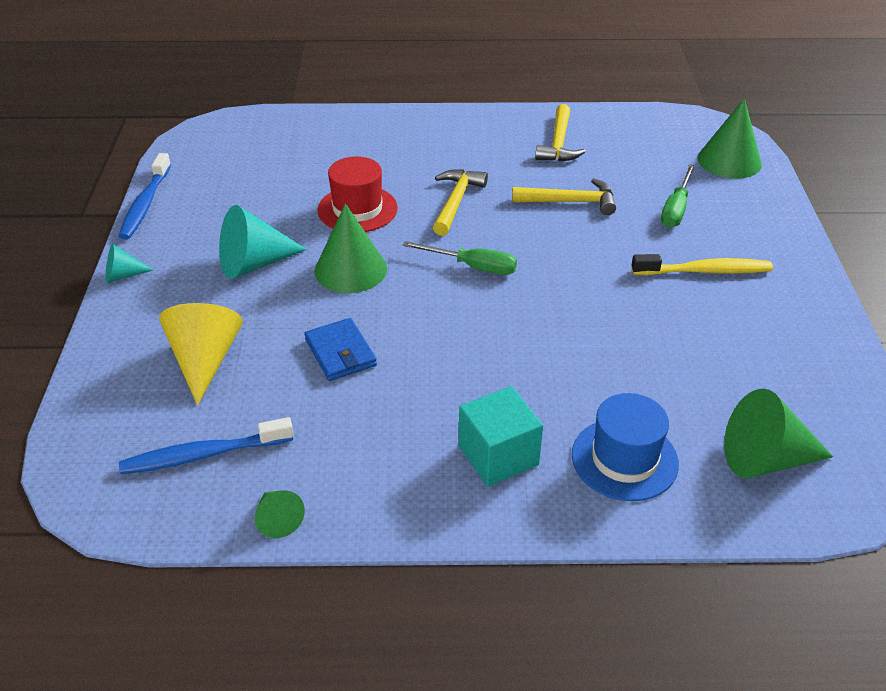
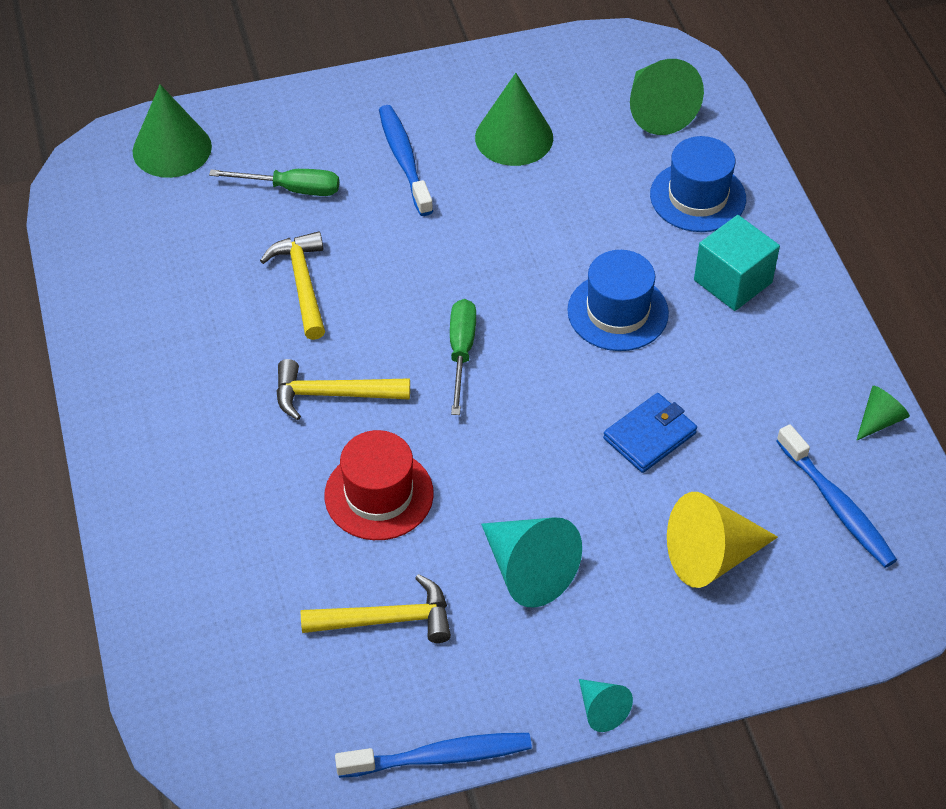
camera: 105 degrees left, 10 degrees up
(350, 269) = (505, 467): green cone -> green cone (514, 137)
(485, 364) = (617, 312): none -> blue hat
(558, 143) = (164, 313): yellow hammer -> yellow hammer (386, 620)
(705, 271) = (404, 159): yellow toothbrush -> blue toothbrush

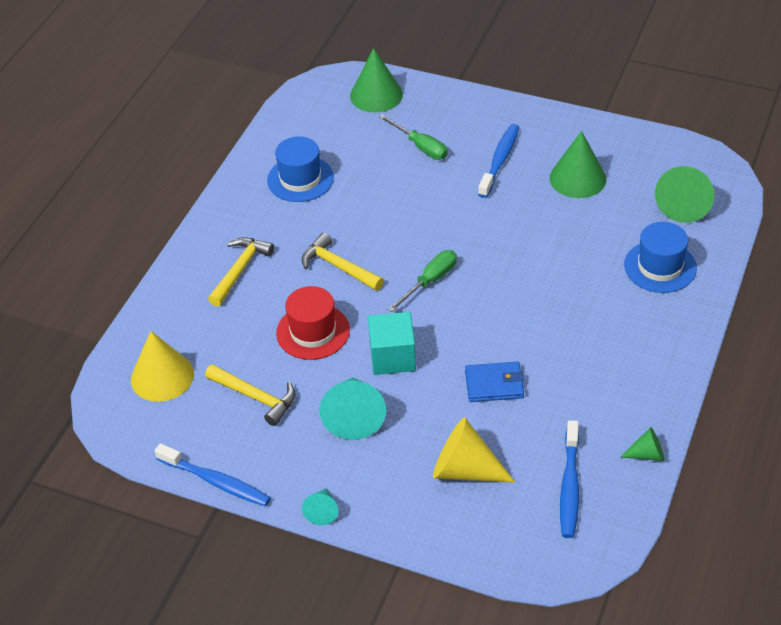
camera: 40 degrees right, 5 degrees down
(239, 666) = (162, 376): none -> yellow cone
(302, 284) = (378, 200): yellow hammer -> yellow hammer (240, 270)
(617, 312) = (543, 306): blue hat -> blue hat (300, 179)
(733, 281) = (633, 326): turquoise cube -> turquoise cube (392, 357)

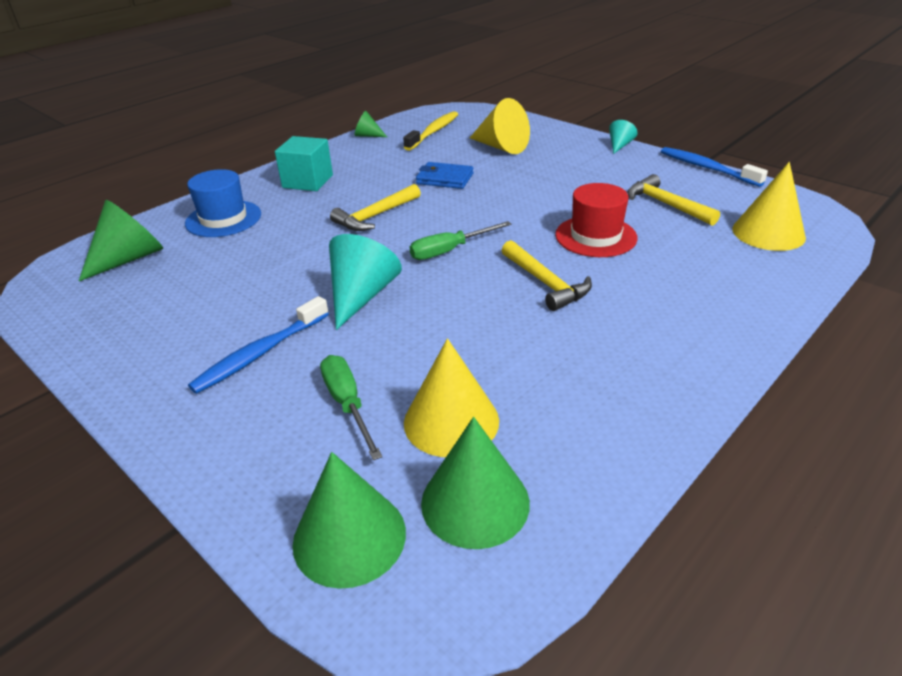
camera: 160 degrees left, 10 degrees down
(240, 270) = (674, 305): yellow hammer -> yellow hammer (375, 216)
(300, 179) = (560, 403): blue hat -> none
(354, 416) = (576, 181): turquoise cone -> turquoise cone (361, 296)
(357, 153) = (451, 421): none -> yellow cone
(392, 357) = (522, 207): turquoise cube -> turquoise cube (307, 181)
(569, 486) = (433, 132): blue toothbrush -> yellow toothbrush
(577, 178) = (196, 308): green cone -> green cone (475, 502)

